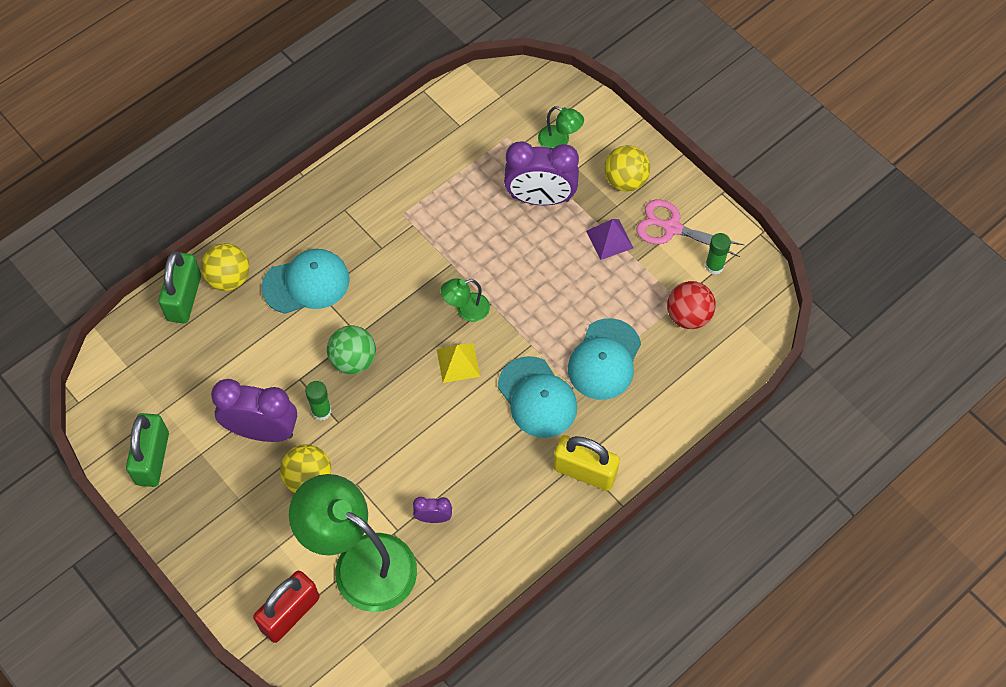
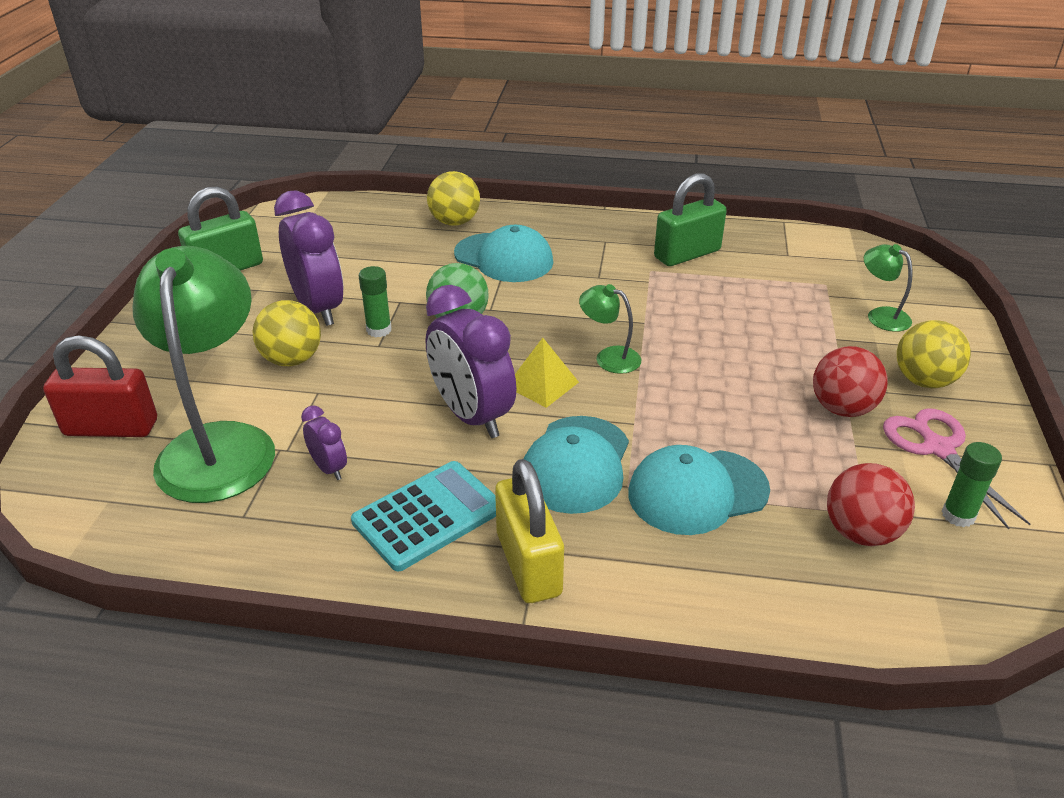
camera: 50 degrees right, 25 degrees down
(184, 298) = (407, 212): green padlock -> green padlock (687, 254)
(513, 493) = (428, 516): none -> turquoise calculator
(540, 198) = (802, 337): purple clock -> purple clock (471, 416)
(559, 141) = (881, 315): green lamp -> green lamp turned 150 degrees clockwise
(609, 239) = (842, 409): purple pyramid -> red ball

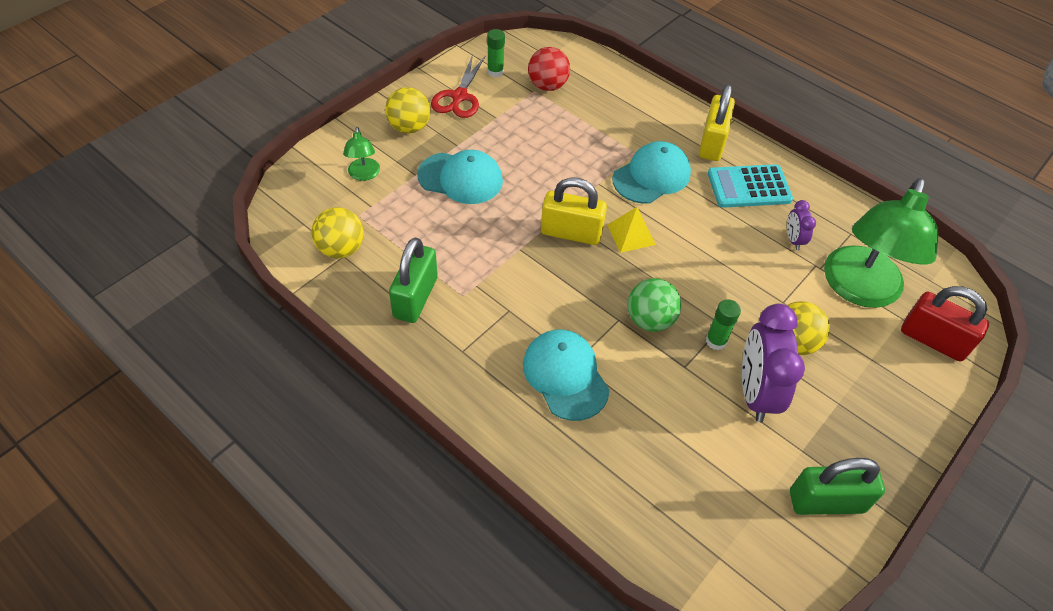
camera: 150 degrees left, 15 degrees up
(454, 222) = (573, 459): yellow ball -> yellow ball (341, 249)
(471, 416) = (690, 233): purple clock -> none
(609, 357) = (571, 233): green lamp -> yellow padlock
(687, 254) = (415, 297): green padlock -> green padlock turned 75 degrees counterclockwise
(697, 492) = (602, 135): turquoise cap -> turquoise cap (460, 178)
(842, 409) = (476, 135): red ball -> none
(937, 448) = (459, 97): pink scissors -> red scissors

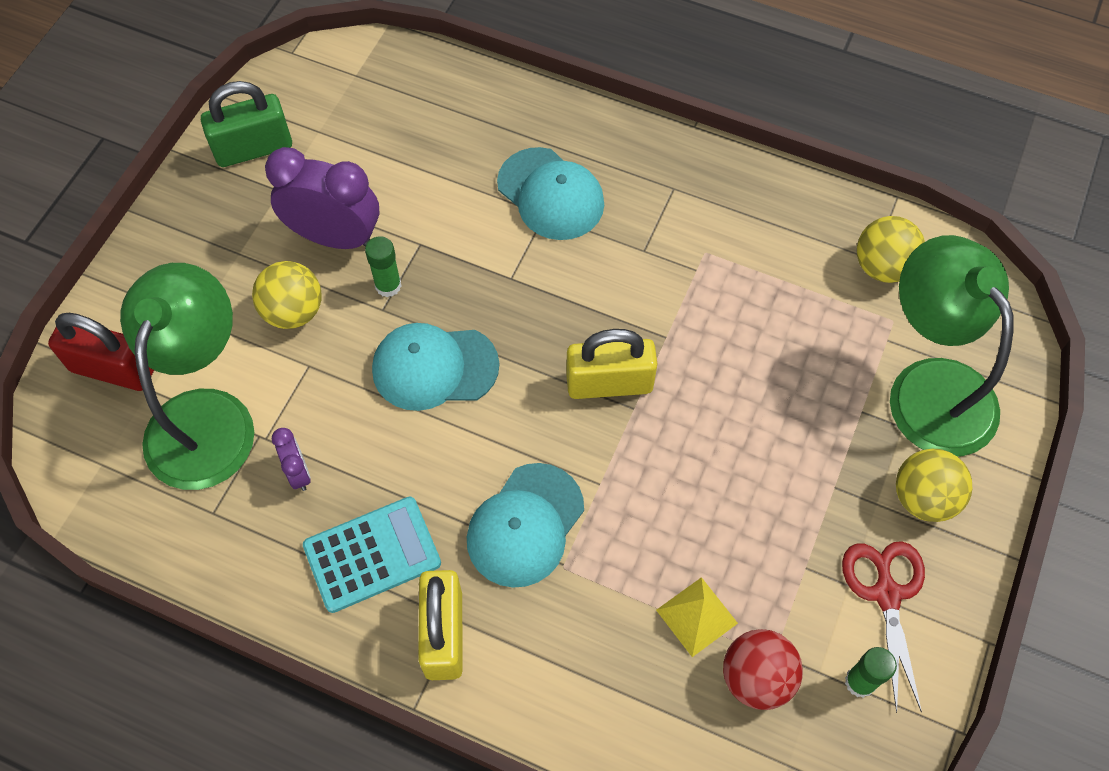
camera: 165 degrees right, 10 degrees up
(364, 175) = (930, 387): green lamp -> green lamp, size x2.29
(415, 297) = (758, 233): green padlock -> none
(460, 178) = (797, 425): turquoise cap -> turquoise cap (434, 367)
(631, 234) = (528, 407): yellow pyramid -> yellow pyramid (696, 616)
(650, 320) = (473, 289): green ball -> none
(755, 392) = (335, 237): purple clock -> purple clock turned 60 degrees counterclockwise

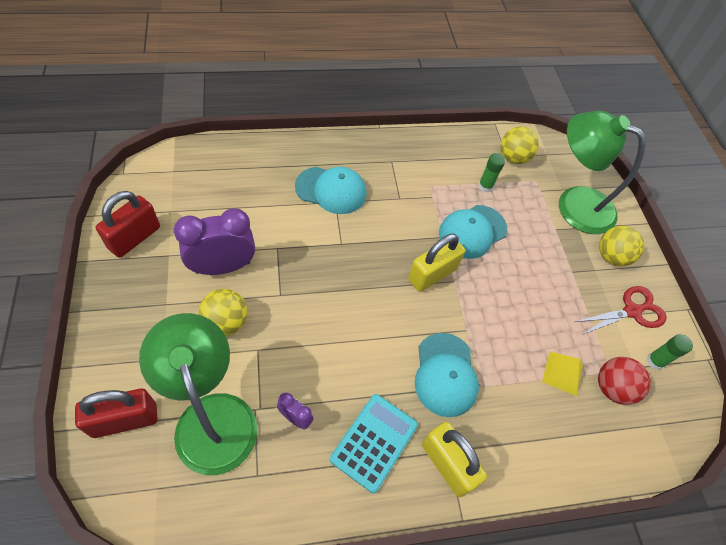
camera: 40 degrees left, 5 degrees down
(253, 148) = (134, 238): green padlock -> red padlock
(388, 285) = (274, 280): green glue stick -> green glue stick (485, 186)
(434, 367) = (333, 313): turquoise cap -> turquoise cap (472, 231)
(886, 594) = (632, 311): red scissors -> red scissors turned 105 degrees clockwise

